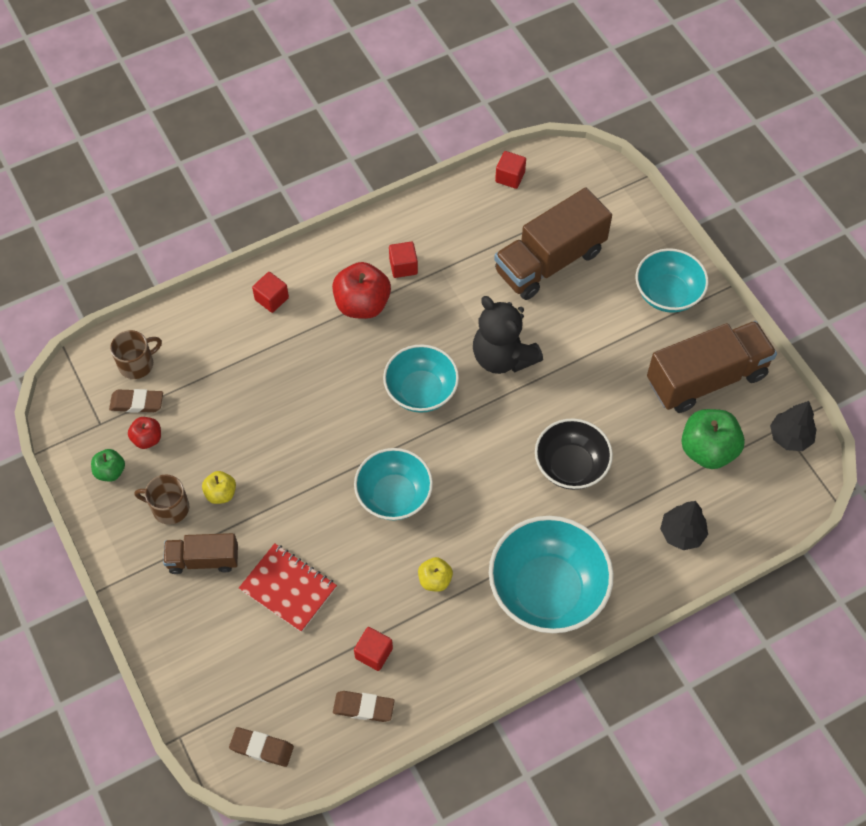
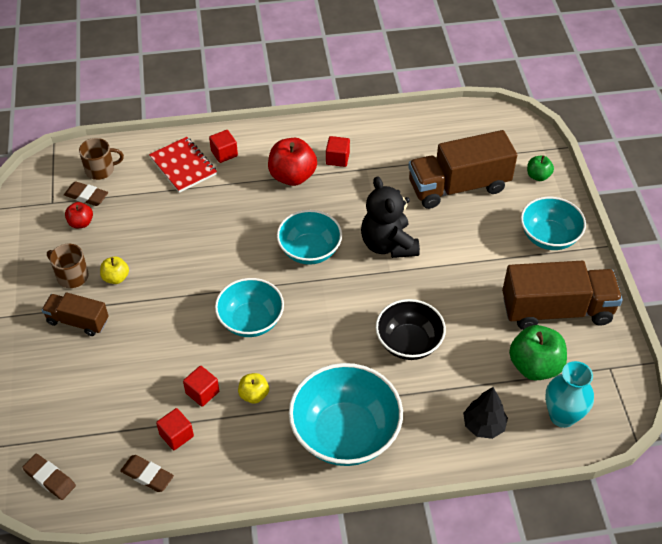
camera: 20 degrees right, 10 degrees down
(110, 471) = (42, 237): green apple -> green apple (538, 176)
(288, 588) = (133, 363): red notebook -> red notebook (183, 166)
(510, 177) = (452, 119): red cube -> red cube (202, 392)
(754, 496) = (562, 416): none -> turquoise vase
(790, 437) = (614, 378): black tree -> none

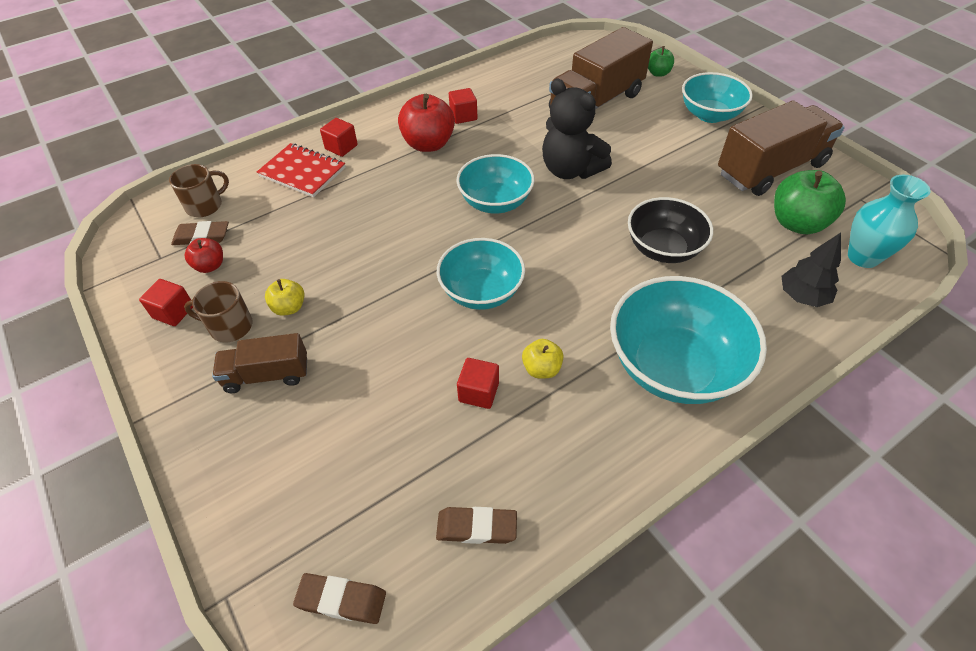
camera: 25 degrees left, 0 degrees up
(176, 435) = (481, 458): red cube -> red cube (173, 312)

